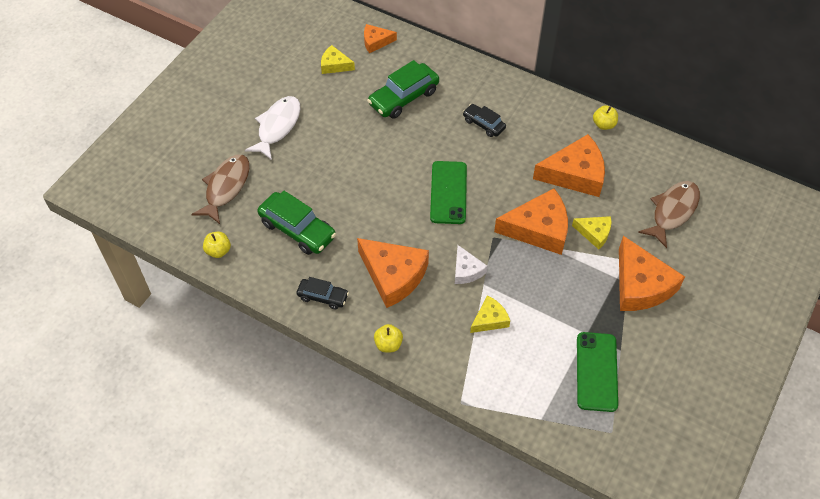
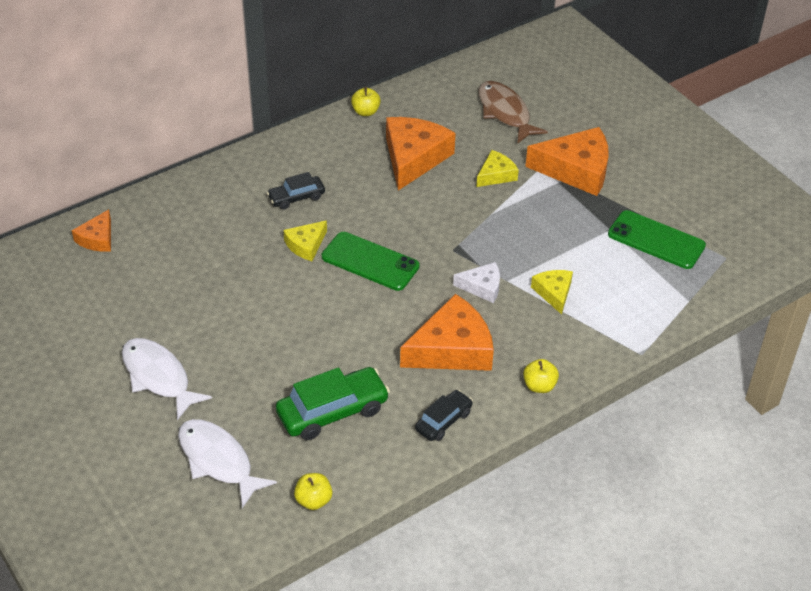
camera: 65 degrees left, 10 degrees down
(226, 187) = (218, 461): brown fish -> white fish
(334, 65) = (102, 289): yellow cheese -> yellow cheese (306, 245)
(403, 97) = (205, 247): green car -> none
(538, 229) = (464, 212): orange cheese -> none

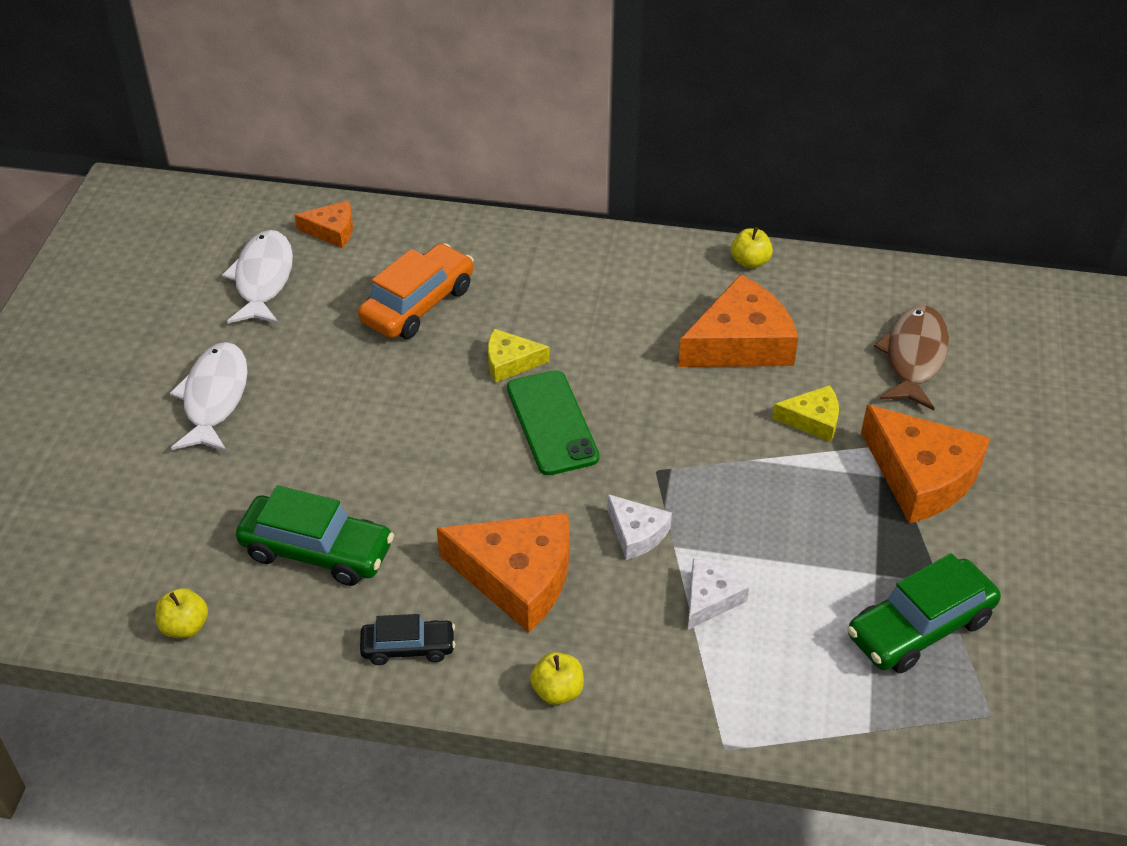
camera: 45 degrees right, 0 degrees up
(97, 238) = (332, 231): orange cheese -> orange cheese turned 150 degrees counterclockwise
(211, 247) = (418, 304): none -> orange car
(218, 461) = (158, 518): white fish -> white fish (263, 279)
(296, 197) = (563, 307): black car -> none
(554, 293) = (710, 598): yellow cheese -> white cheese
(656, 240) = (919, 627): green phone -> green car

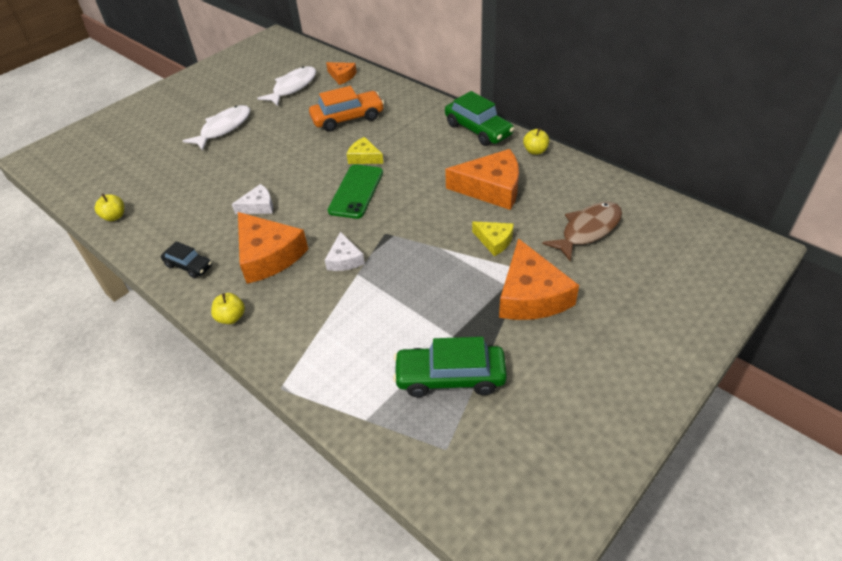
camera: 35 degrees right, 0 degrees up
(317, 551) = (196, 207): green car -> green car (478, 130)
(710, 598) = (349, 307): white cheese -> white cheese (258, 206)

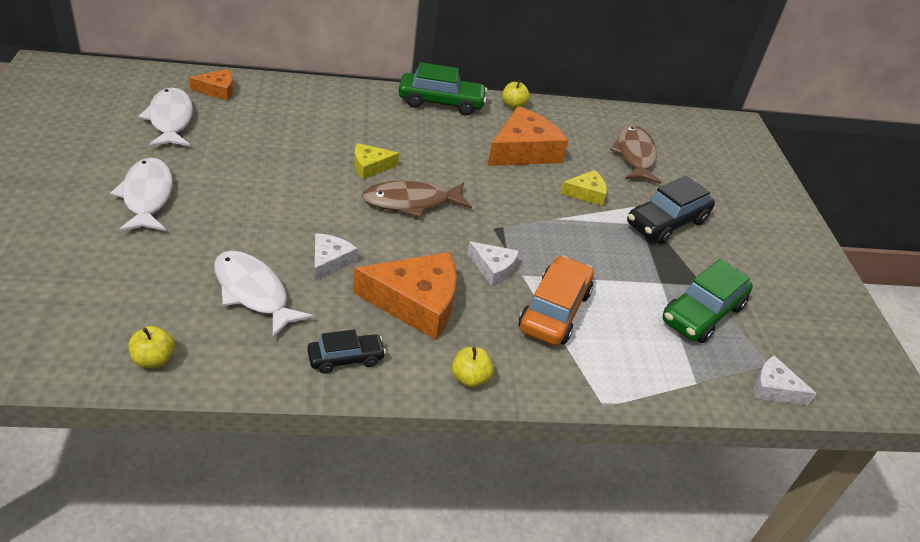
camera: 55 degrees left, 5 degrees down
(198, 205) = (253, 293): none -> white fish
(348, 118) = (293, 133): orange car -> orange car (554, 311)
(356, 191) = (411, 202): green phone -> brown fish
(420, 467) = (774, 388): none -> white cheese
(531, 295) = (666, 223): orange cheese -> black car

